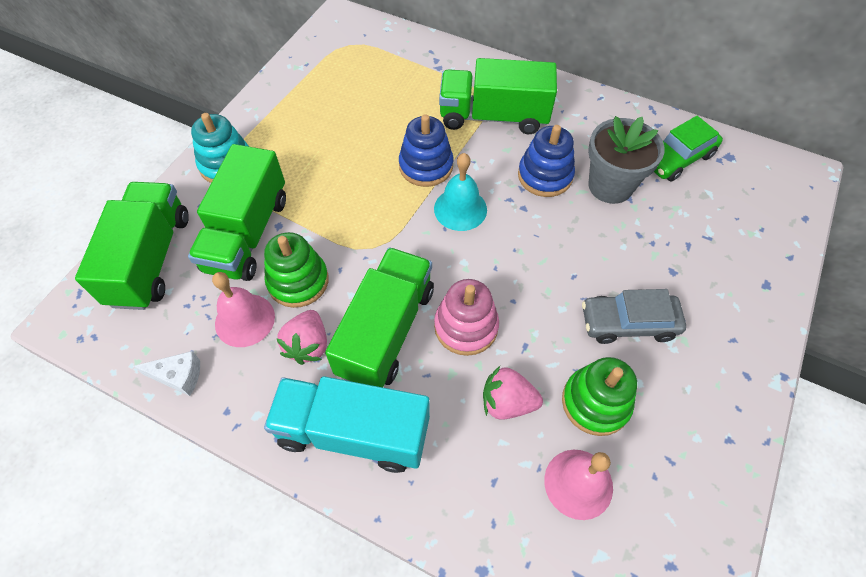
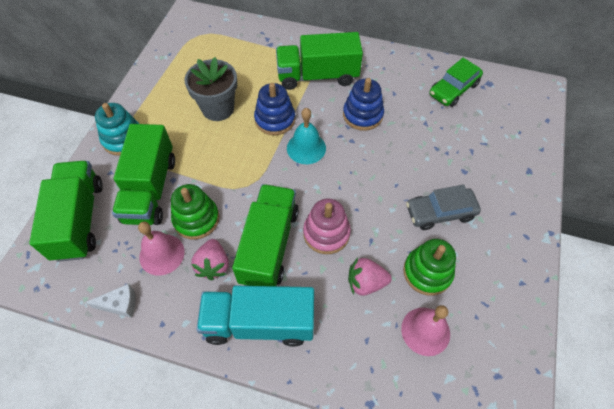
camera: 10 degrees left, 0 degrees up
(610, 186) = (410, 116): grey flower pot -> grey flower pot (218, 108)

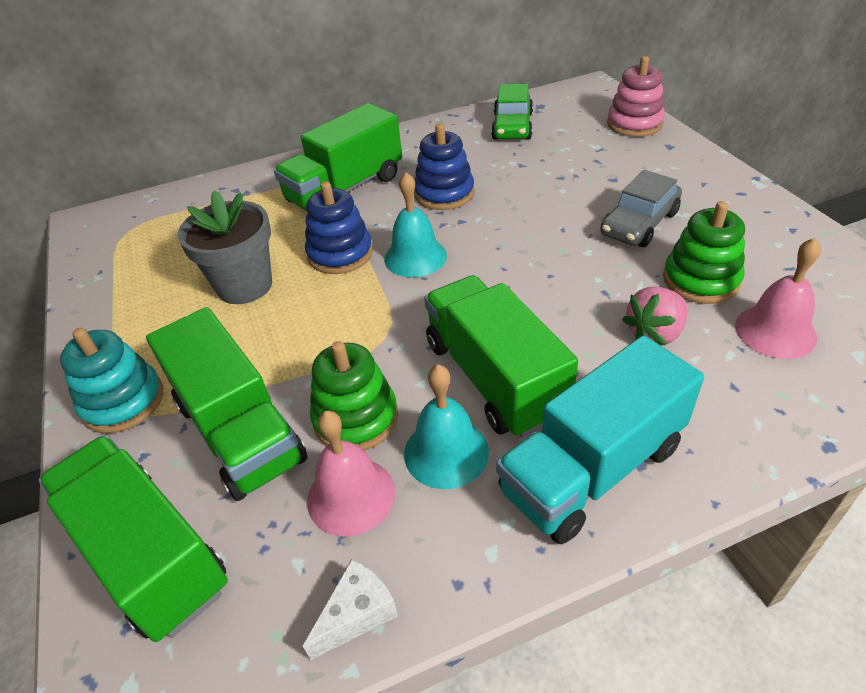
camera: 35 degrees left, 15 degrees down
(213, 265) = (446, 452): pink strawberry -> turquoise bell
(326, 233) = (547, 318): pink stacking toy -> pink stacking toy (634, 124)

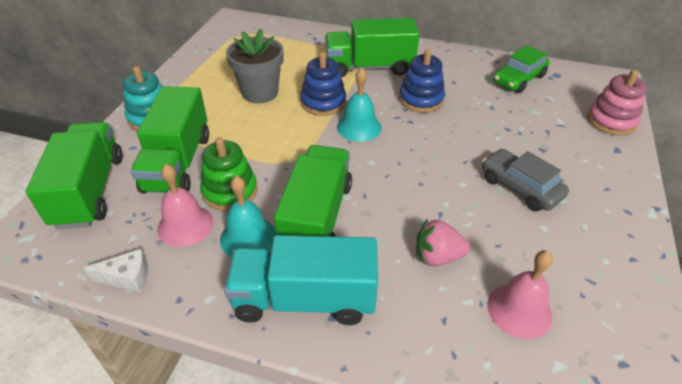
camera: 35 degrees right, 0 degrees up
(639, 224) = (520, 187): grey car -> grey car turned 60 degrees clockwise
(700, 280) = (513, 246): green stacking toy -> none

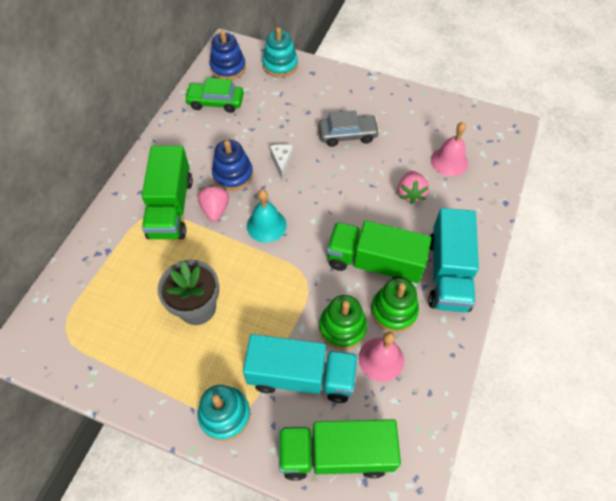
camera: 85 degrees left, 15 degrees up
(127, 277) = (435, 396): white cheese -> white cheese (281, 162)
(178, 163) = (301, 376): green truck -> turquoise truck
(248, 237) = (393, 310): turquoise bell -> green stacking toy
(323, 102) = (224, 251): blue stacking toy -> blue stacking toy (228, 68)
(372, 92) = (215, 209): none -> pink strawberry
(518, 79) = (215, 102): green car -> green car turned 135 degrees clockwise
(520, 187) = (347, 135): grey car -> grey car turned 150 degrees counterclockwise
(611, 121) = (280, 65): pink stacking toy -> turquoise stacking toy

